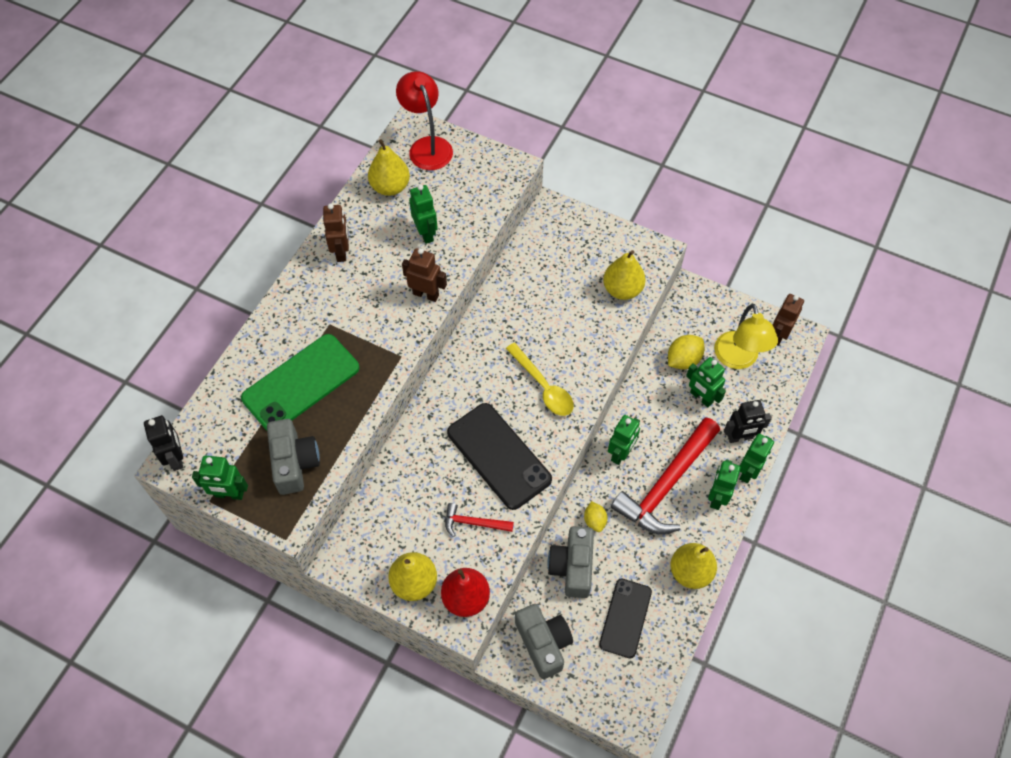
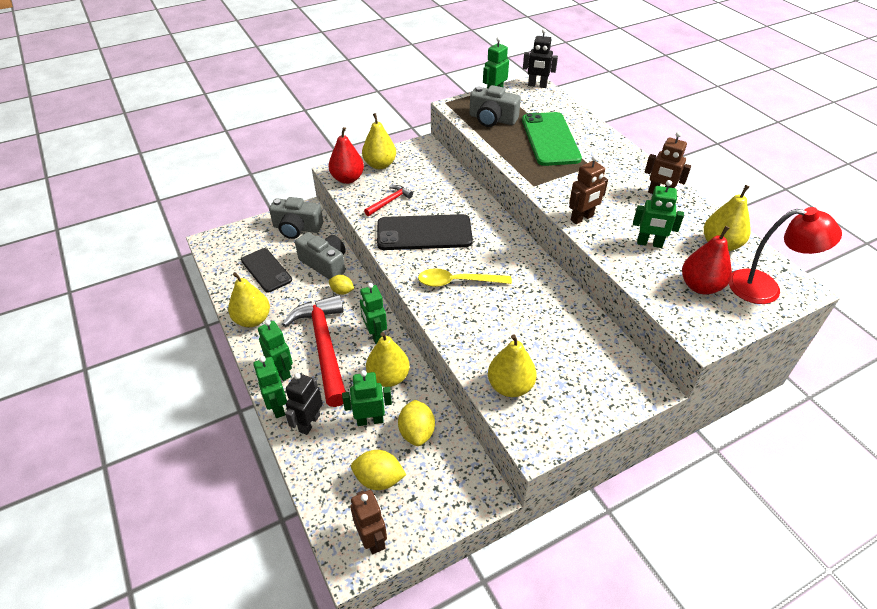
camera: 125 degrees right, 15 degrees down
(457, 184) = (700, 286): none -> red pear
(653, 412) = (388, 377): none -> yellow pear
(738, 359) = (379, 479): yellow lamp -> yellow lemon

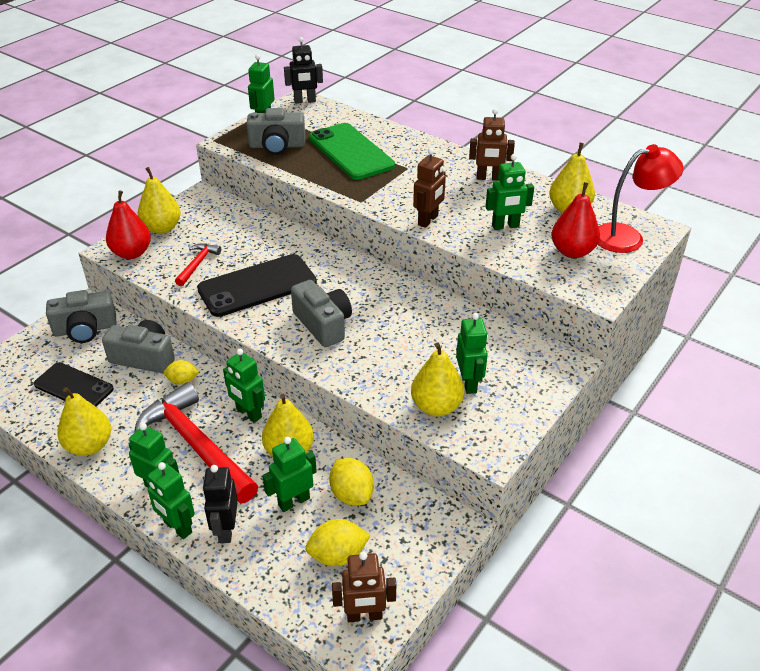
camera: 25 degrees left, 5 degrees down
(372, 539) = (364, 616): brown robot -> brown robot turned 135 degrees clockwise
(457, 282) = (323, 324): yellow spoon -> grey camera
(550, 375) = (469, 383): none -> green robot

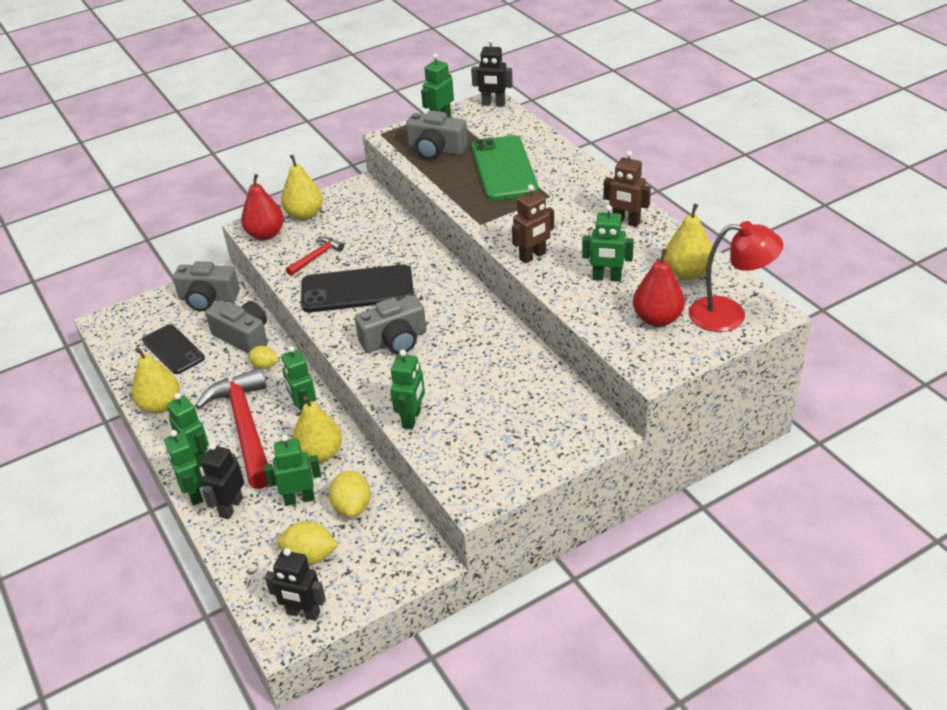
camera: 25 degrees right, 0 degrees up
(323, 324) = (395, 340): grey camera -> grey camera turned 75 degrees clockwise
(364, 616) = (303, 613): brown robot -> black robot
(436, 407) = (450, 444): yellow pear -> none
(469, 383) = (495, 429): green robot -> green robot (412, 419)

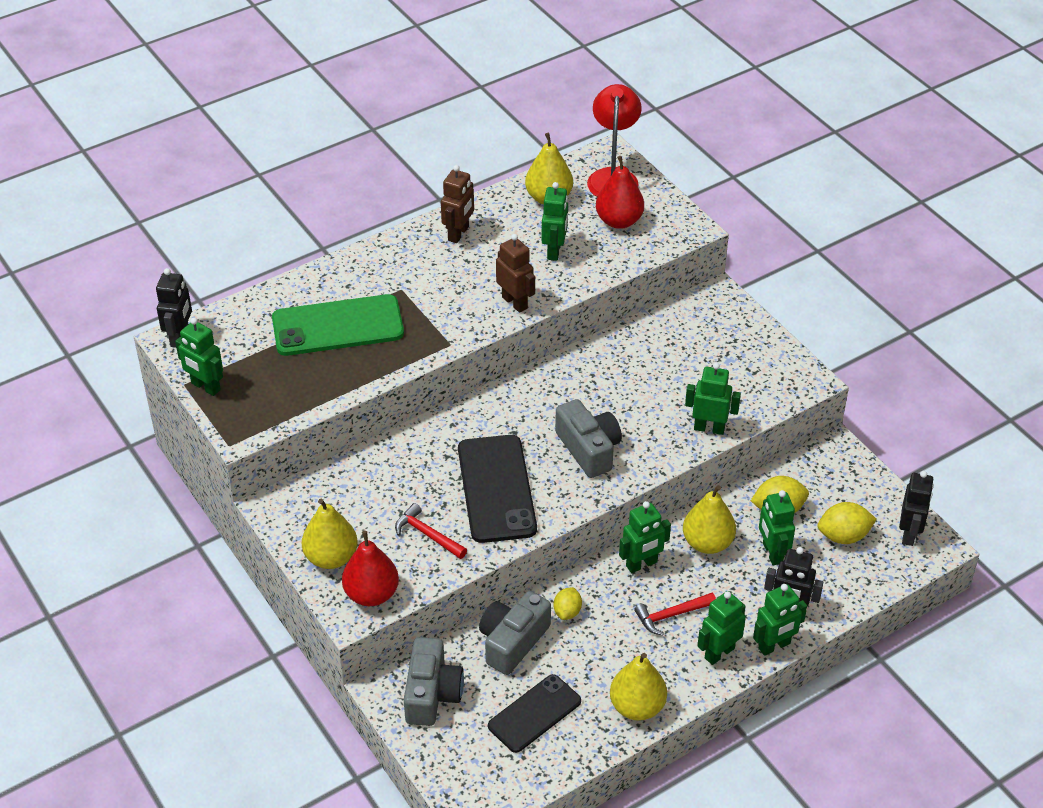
camera: 95 degrees left, 5 degrees up
(245, 428) = (672, 615): red hammer -> red hammer, size x0.47
(310, 556) = (843, 536): yellow lemon -> yellow lemon turned 75 degrees clockwise
(436, 150) = (283, 387): grey camera -> none

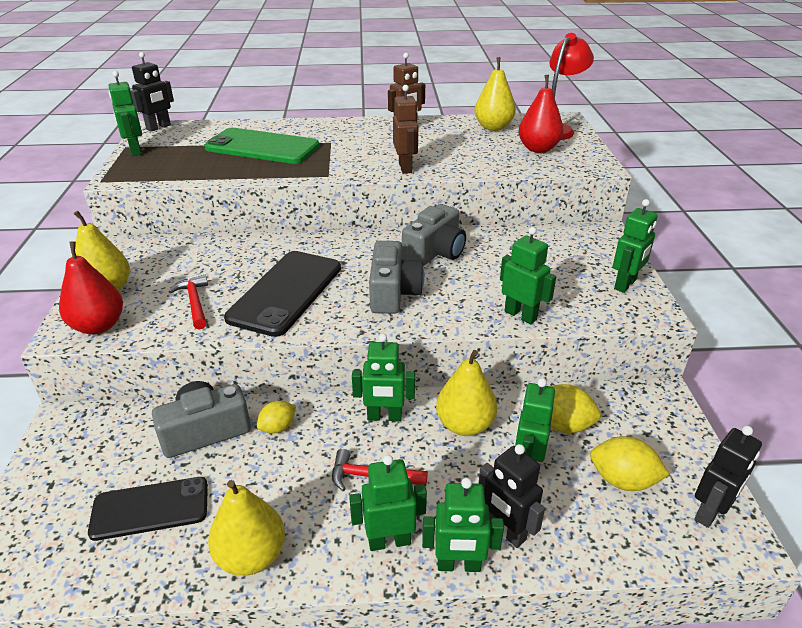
camera: 30 degrees right, 10 degrees down
(432, 694) = (91, 443): grey camera -> grey camera (435, 252)
(554, 251) = (468, 151): green robot -> green robot (625, 284)

